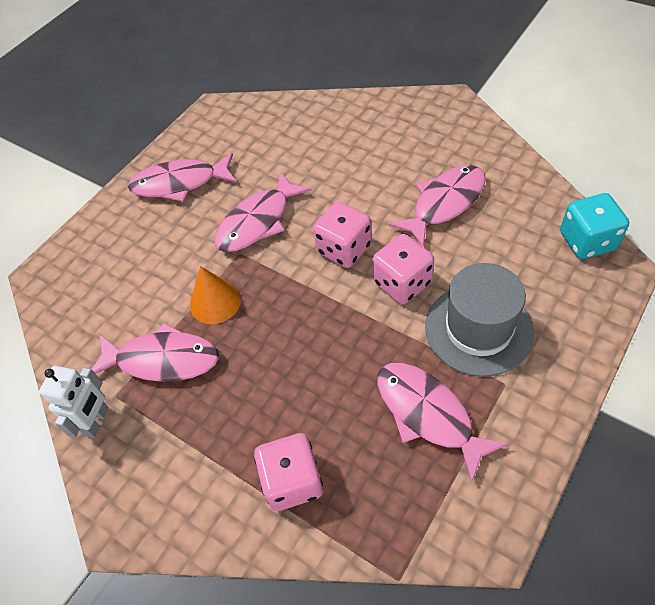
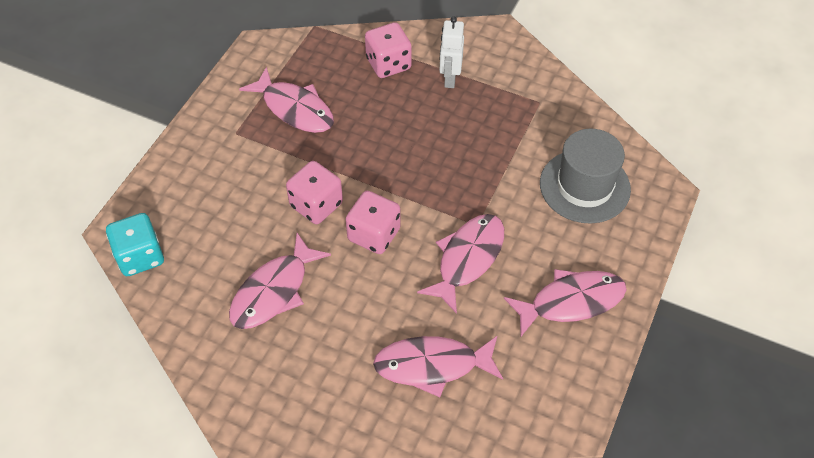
camera: 165 degrees right, 0 degrees up
(97, 421) = (545, 85): white robot -> white robot (449, 78)
(162, 360) = (512, 129): pink fish -> pink fish (432, 365)
(215, 302) = (484, 177): orange cone -> none
(478, 329) = (251, 170): grey hat -> grey hat (584, 186)

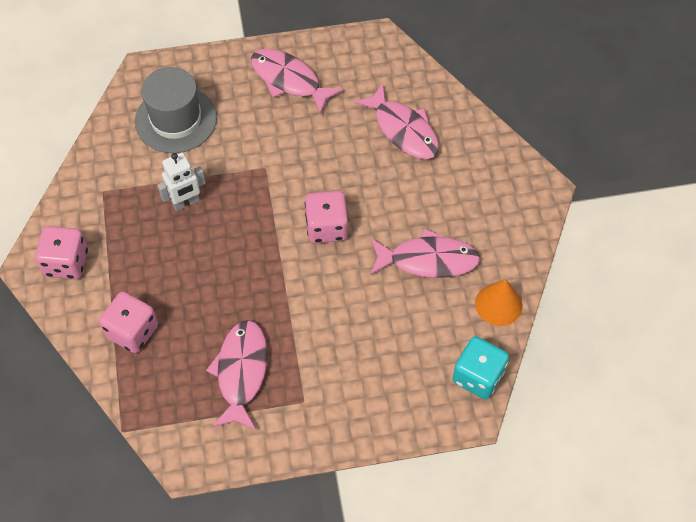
camera: 125 degrees left, 5 degrees up
(183, 317) = (498, 304): none -> orange cone
(316, 205) = (330, 284): pink dice -> pink dice (66, 263)
(449, 78) = (119, 271): white robot -> white robot (186, 203)
(467, 259) = (301, 156): pink fish -> none

